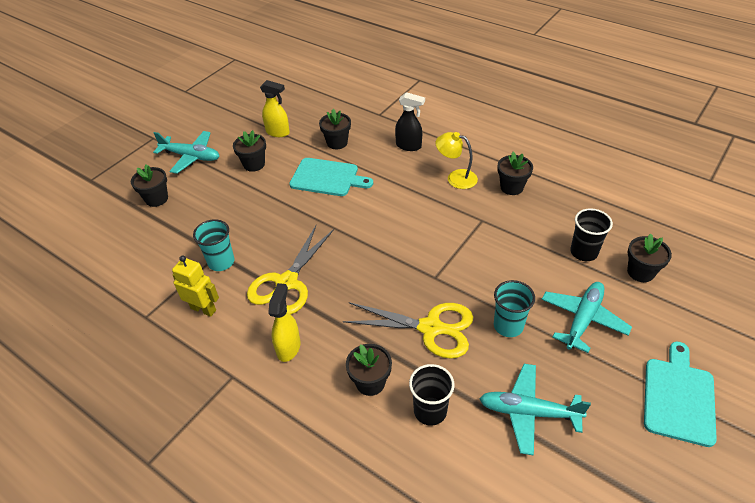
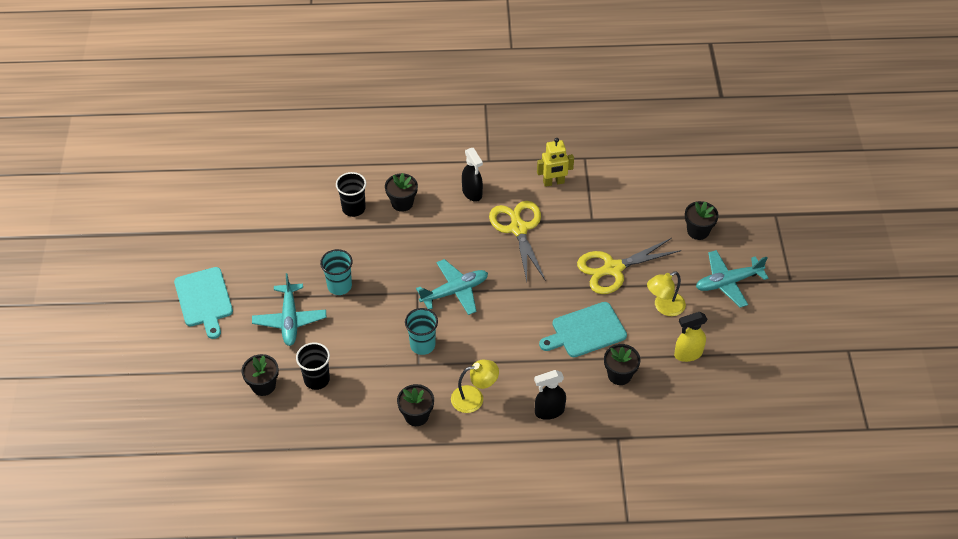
camera: 140 degrees right, 5 degrees up
(221, 262) = (582, 216): turquoise cup -> turquoise cup (422, 345)
(254, 164) = (664, 307): black flower pot -> yellow lamp
(288, 347) = (472, 193): yellow spray bottle -> black spray bottle
(430, 328) = (391, 255): yellow scissors -> yellow scissors (613, 269)
(528, 412) = (294, 239): turquoise plane -> turquoise plane (455, 291)

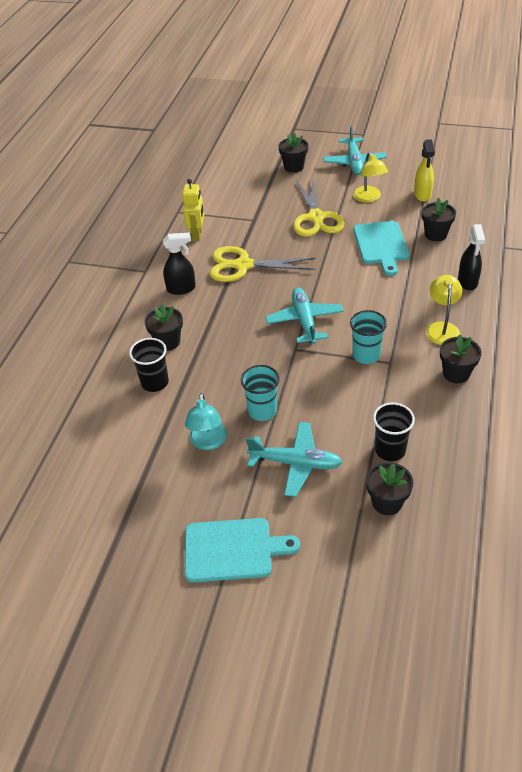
camera: 70 degrees left, 5 degrees down
(299, 259) = (208, 442): none -> turquoise lamp

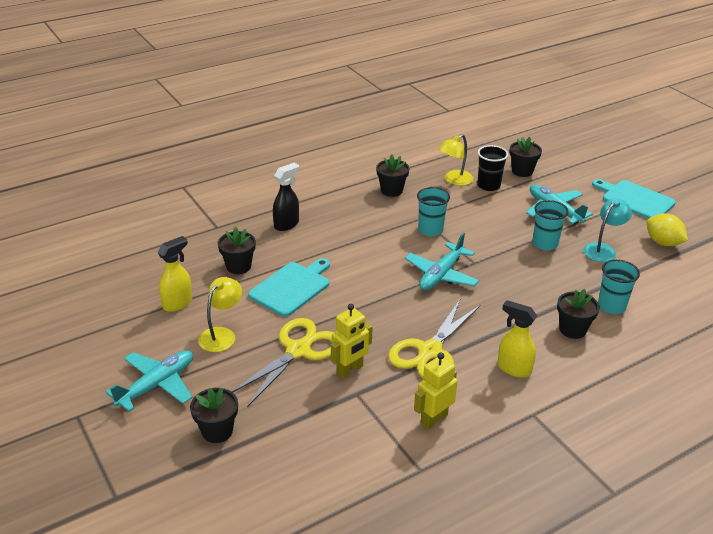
camera: 140 degrees left, 10 degrees down
(155, 382) = (611, 306): black cup -> turquoise cup
(160, 496) = (663, 243): none -> yellow lemon
(181, 289) = (513, 368): black spray bottle -> yellow spray bottle
(243, 265) = (430, 351): yellow scissors -> yellow scissors turned 75 degrees clockwise
(273, 227) = (350, 370): none -> yellow robot
(442, 328) = (356, 213): yellow lamp -> yellow lamp (454, 180)

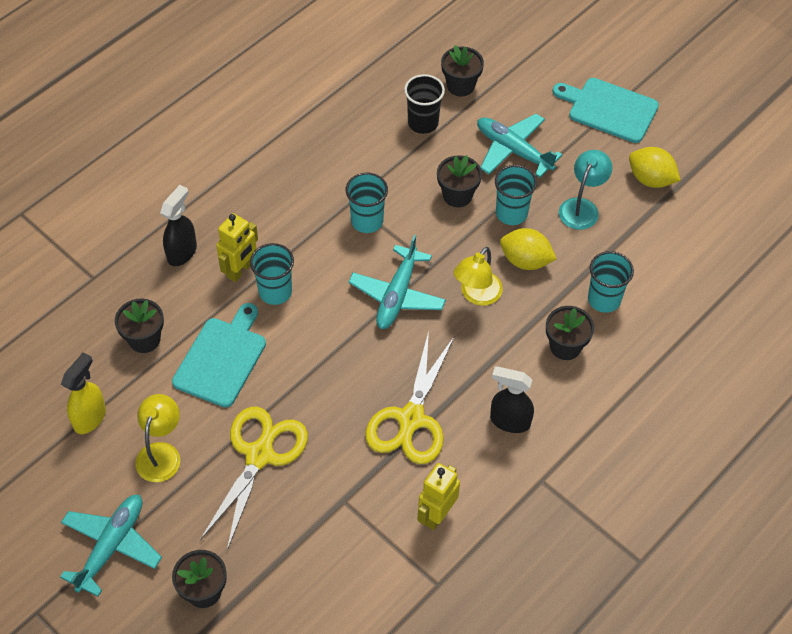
camera: 15 degrees left, 20 degrees up
(347, 257) = (275, 292): none -> turquoise cup
(350, 370) = (327, 468): yellow robot -> yellow robot (240, 270)
(391, 190) = (300, 159): black flower pot -> black flower pot (457, 195)
(454, 180) = (377, 123): yellow lamp -> yellow lamp (476, 295)
(513, 368) = (509, 421): yellow spray bottle -> black spray bottle
(550, 272) = (525, 261): none -> yellow lemon

